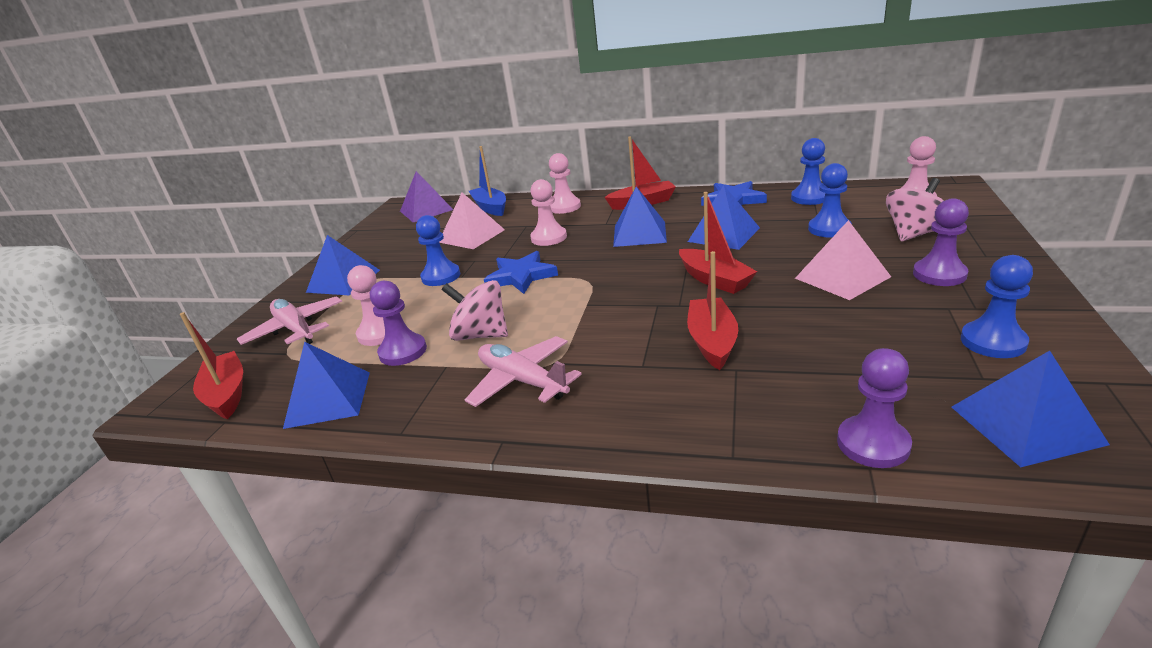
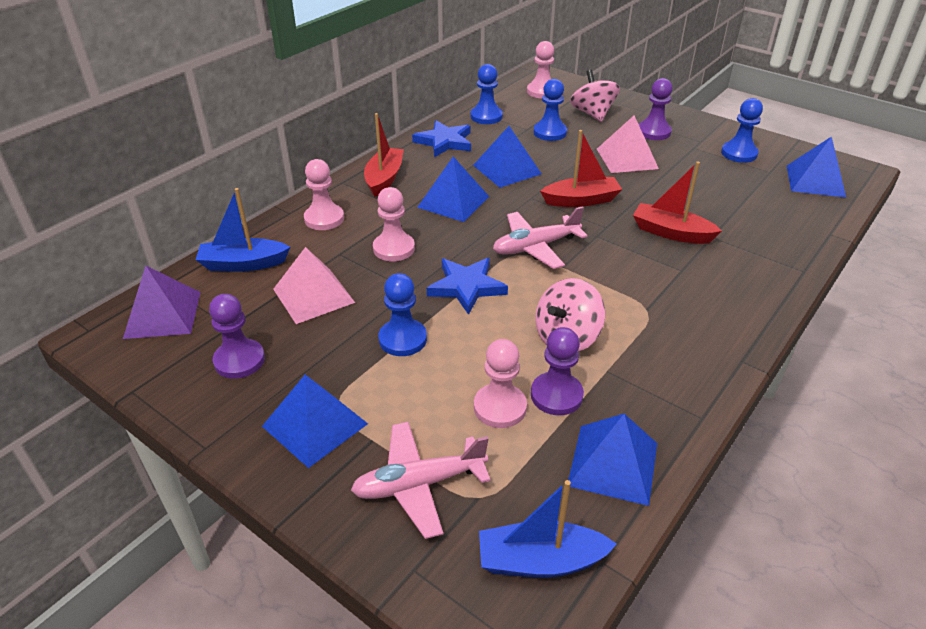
camera: 70 degrees left, 10 degrees up
(227, 394) = (540, 561): red boat -> blue boat
(522, 381) = (664, 331): pink plane -> pink plane (535, 247)
(873, 444) = (812, 224): purple pawn -> purple pawn (239, 360)

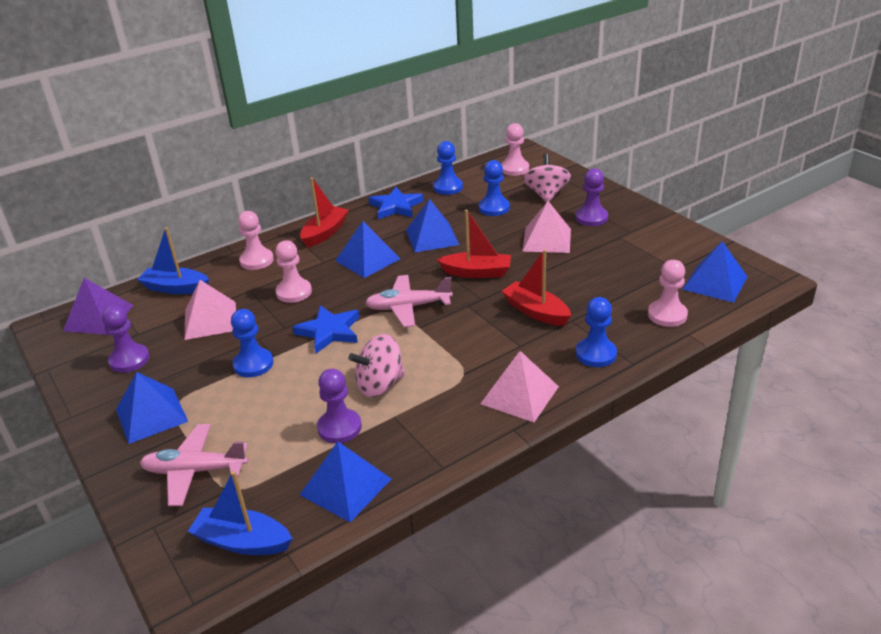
camera: 20 degrees right, 5 degrees down
(500, 407) = (290, 428): pink pawn -> pink pawn (667, 315)
(721, 322) = (519, 395): none -> pink pyramid
(739, 153) = (659, 247): blue pawn -> blue pawn (596, 354)

